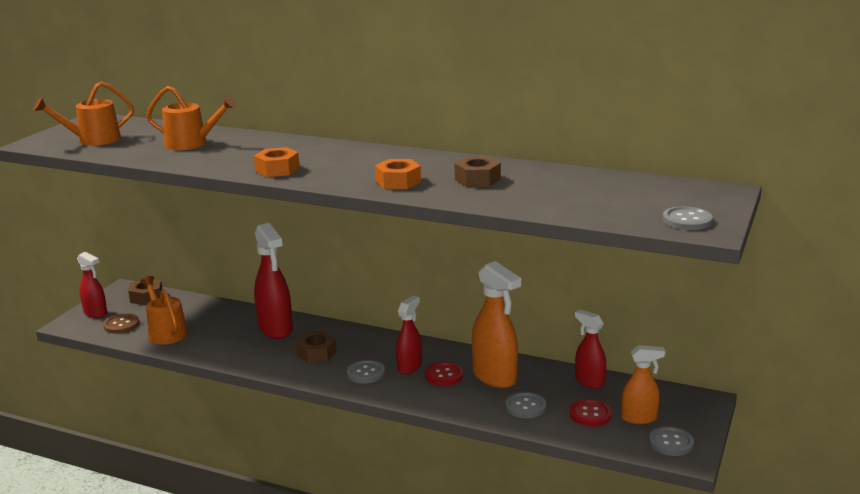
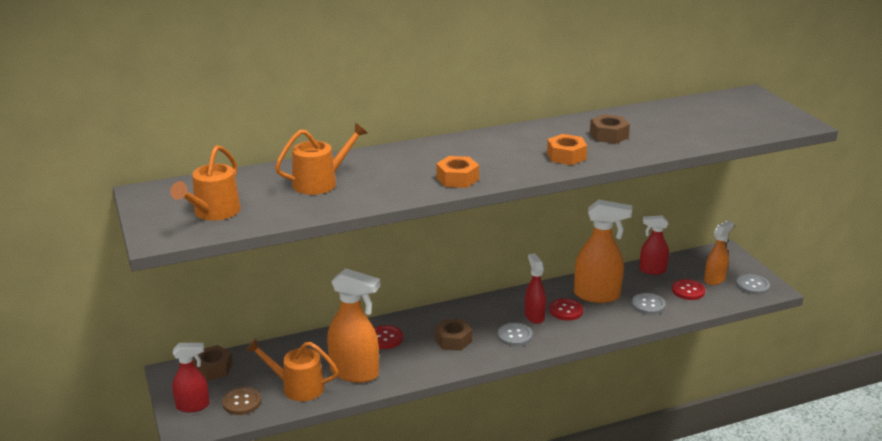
camera: 45 degrees left, 5 degrees up
(214, 341) = (355, 373): none -> orange spray bottle
(276, 329) = (385, 338): red spray bottle -> red button
(687, 220) = (779, 121): grey button -> none

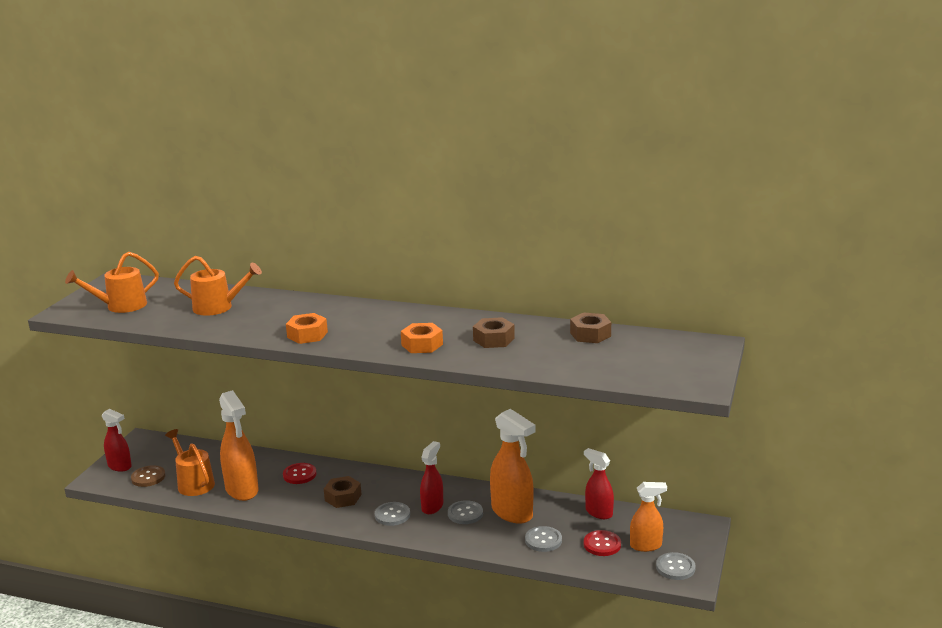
camera: 40 degrees right, 5 degrees down
(213, 368) = (166, 447): brown nut -> brown nut (590, 334)
(566, 310) = (465, 513): red button -> grey button

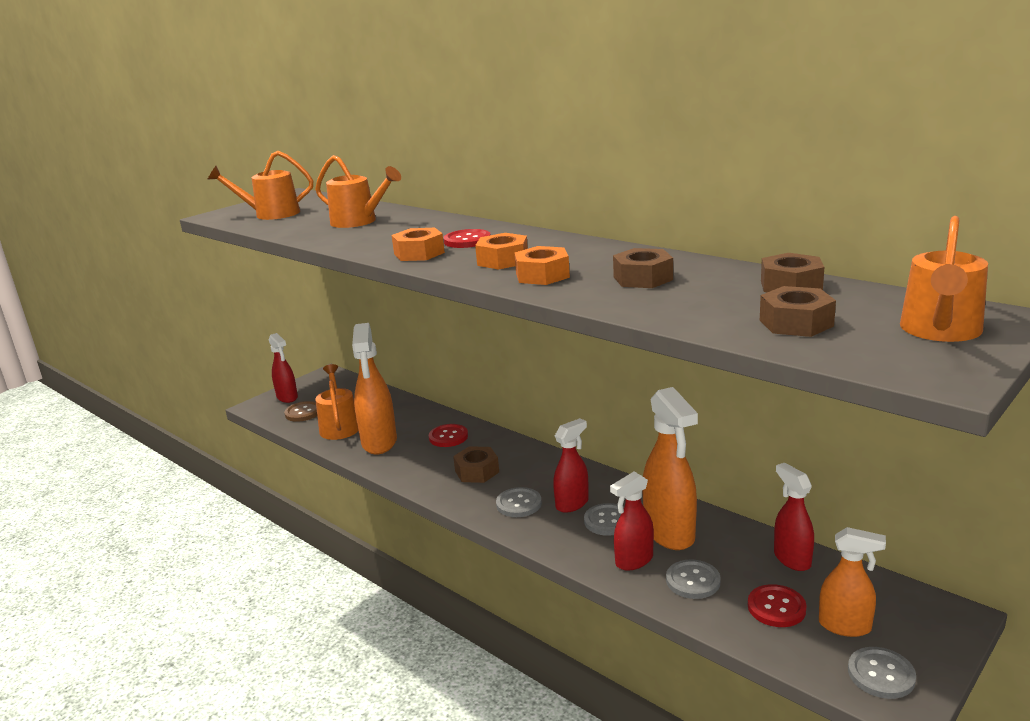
camera: 25 degrees right, 0 degrees up
(334, 318) = (467, 240): none -> red button
(381, 334) = (503, 260): none -> orange nut
(498, 536) = (634, 560): none -> red spray bottle
(609, 362) = (796, 323): none -> brown nut
(687, 358) = (940, 331): none -> orange watering can

